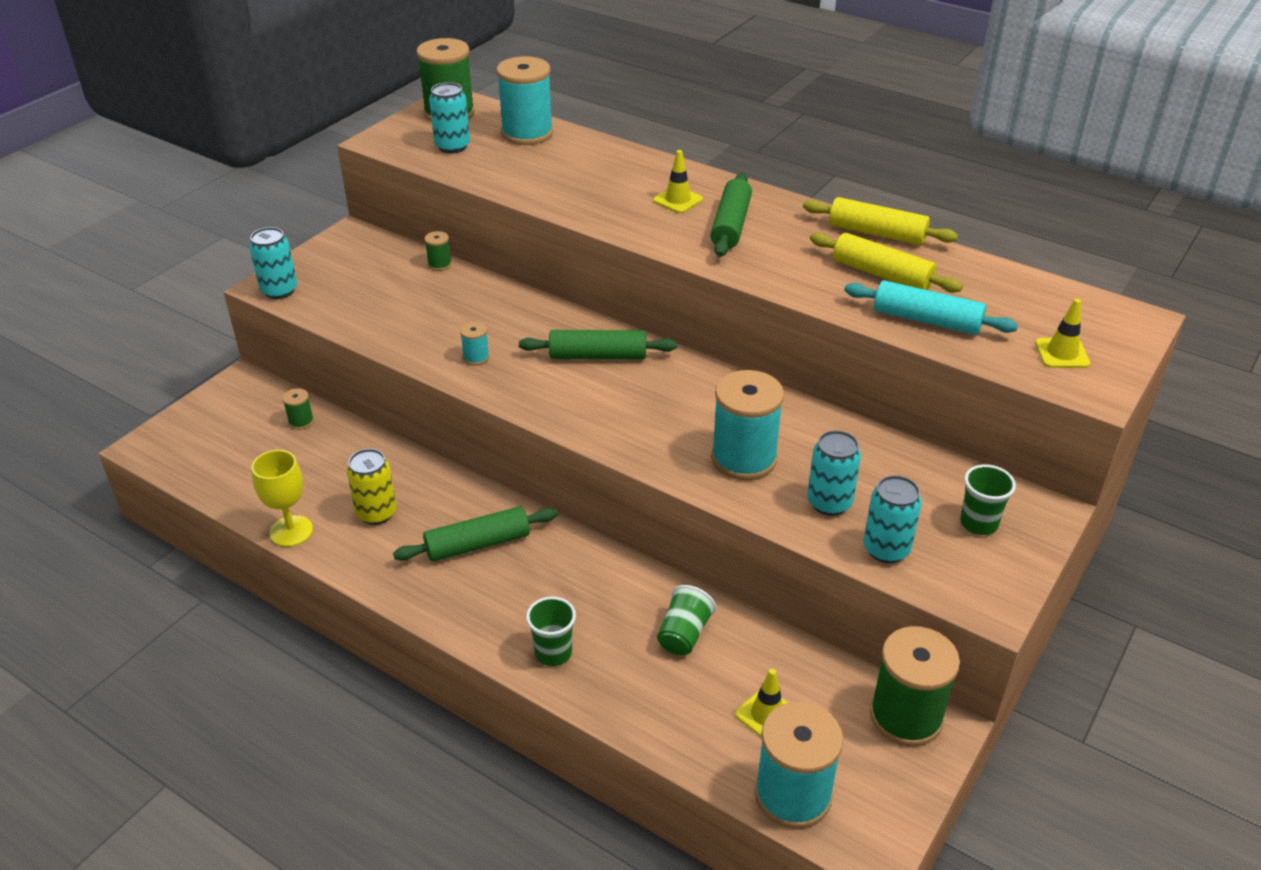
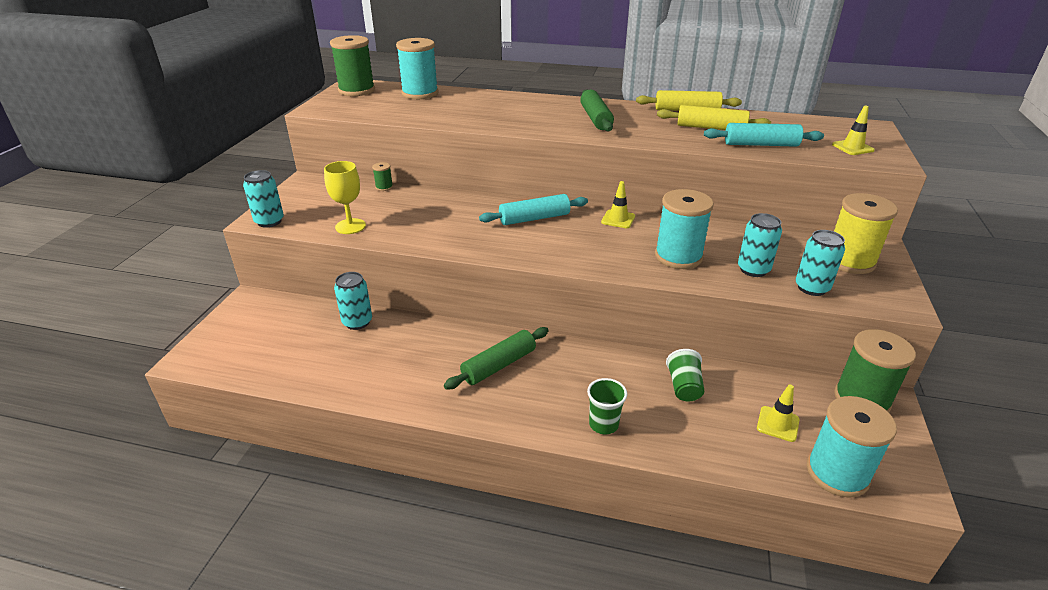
camera: 20 degrees left, 5 degrees down
(291, 531) = (346, 392): yellow goblet -> yellow goblet (350, 226)
(301, 422) = (312, 315): green spool -> none
(376, 513) = (408, 363): yellow can -> none
(452, 146) = (372, 105): turquoise can -> turquoise can (357, 322)
(476, 357) = (449, 234): turquoise spool -> none
(598, 356) = (534, 218): green rolling pin -> turquoise rolling pin
(678, 200) = (550, 111): yellow traffic cone -> yellow traffic cone (618, 219)
(978, 523) = (849, 261): green cup -> yellow spool

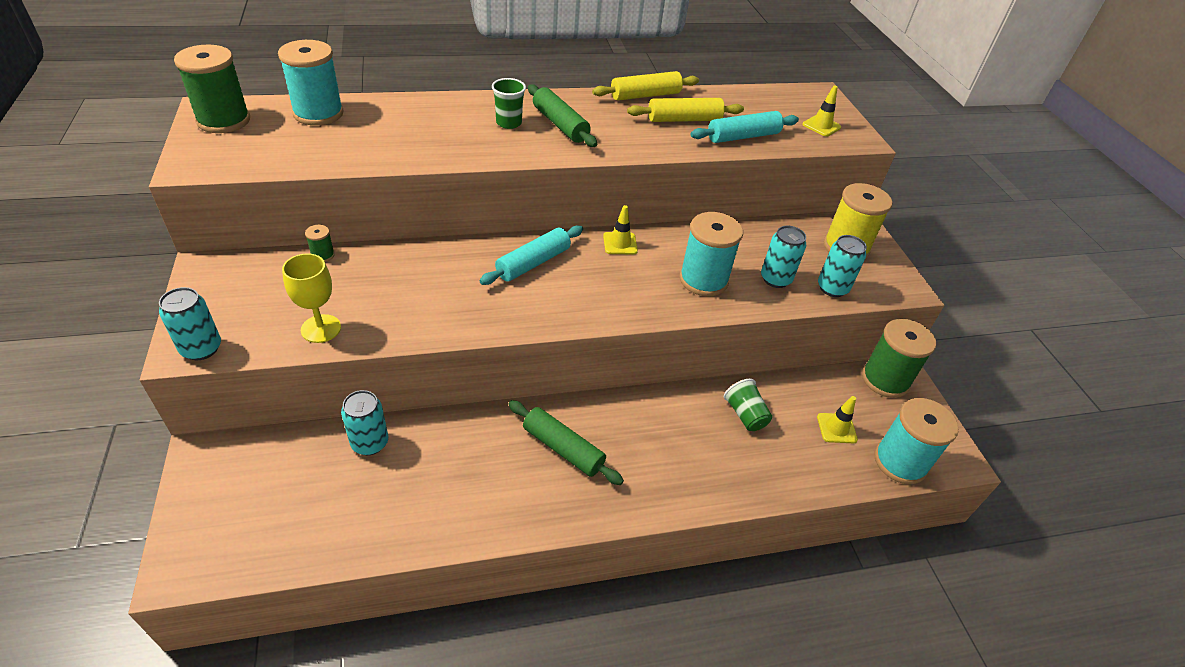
camera: 30 degrees left, 10 degrees up
(499, 365) = (563, 448): green rolling pin -> green rolling pin turned 75 degrees counterclockwise
(603, 424) = (698, 482): green cup -> green cup (509, 123)

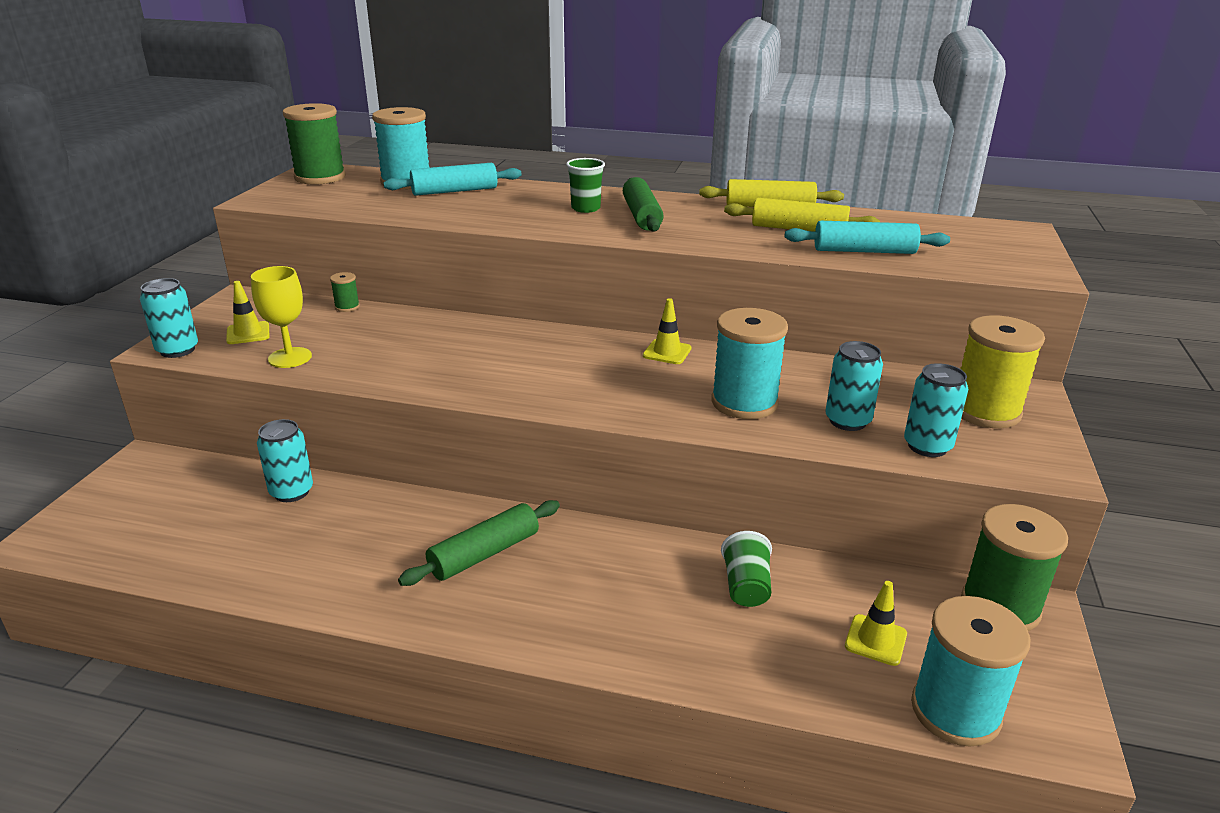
camera: 30 degrees right, 15 degrees down
(533, 263) = (550, 350): turquoise rolling pin -> turquoise rolling pin (454, 191)
(563, 448) = (484, 554): green rolling pin -> green rolling pin turned 75 degrees clockwise
(821, 126) = (991, 256): yellow traffic cone -> yellow traffic cone (248, 333)

